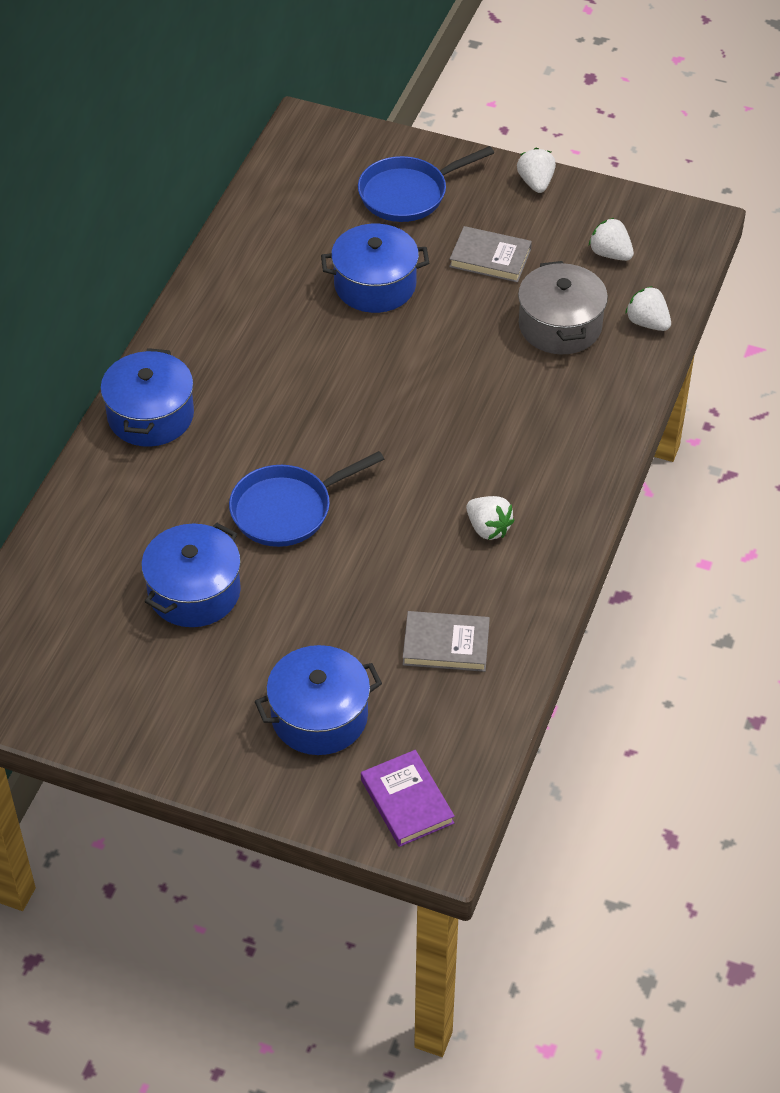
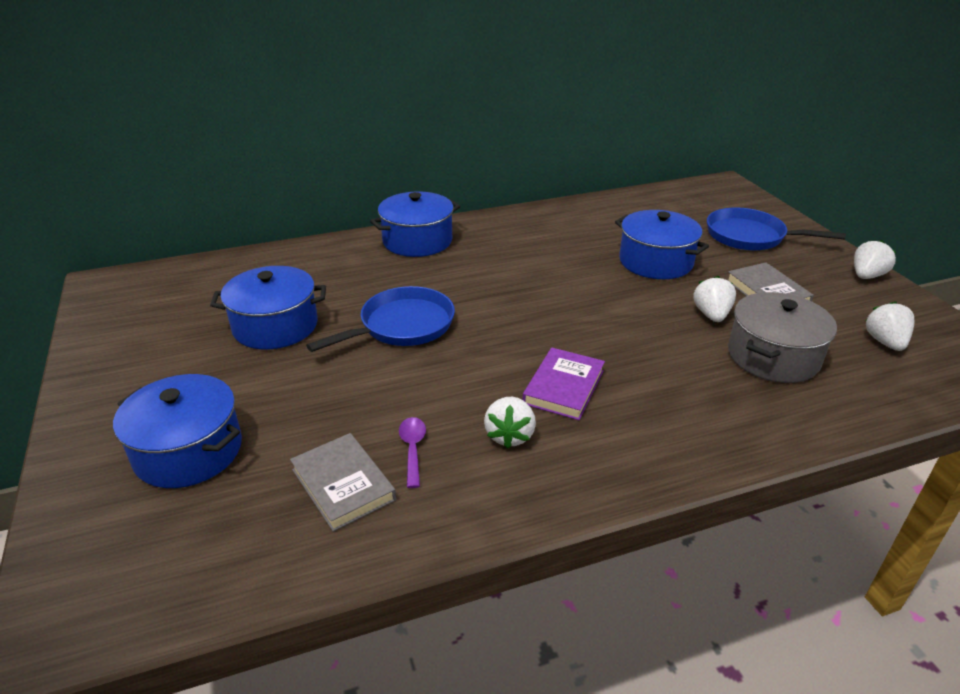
camera: 50 degrees right, 15 degrees down
(287, 509) = (402, 326): blue pan -> blue pan turned 120 degrees clockwise
(407, 801) = (107, 570): purple book -> purple book (563, 387)
(448, 588) = (412, 449): none -> purple spoon
(647, 323) = (866, 401): white strawberry -> white strawberry (711, 315)

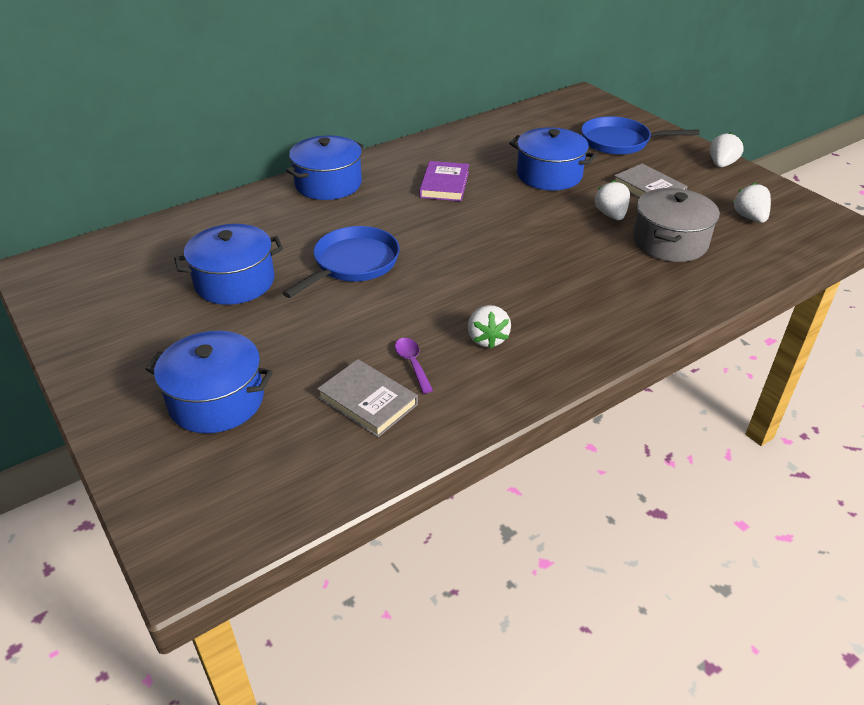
camera: 15 degrees left, 5 degrees up
(563, 387) = (514, 293): purple book -> purple book (444, 185)

